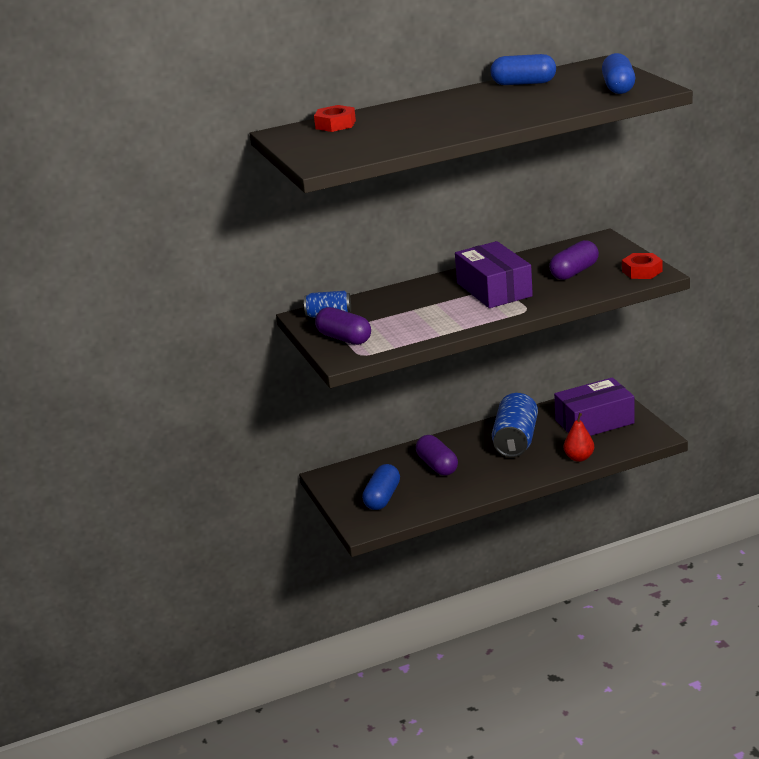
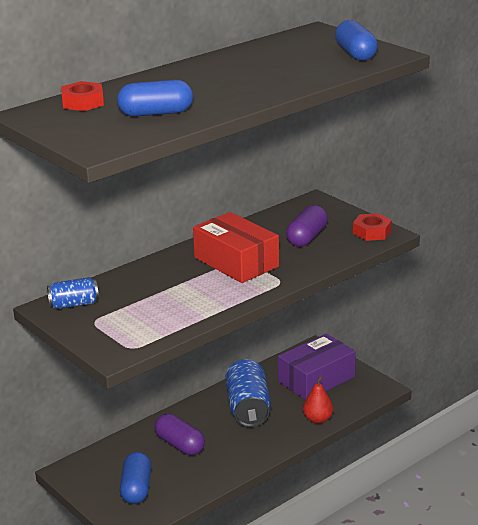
camera: 20 degrees left, 0 degrees up
(344, 338) = (104, 330): purple capsule -> none
(494, 289) = (236, 262): purple box -> red box
(523, 83) = (256, 52): blue capsule -> blue capsule (156, 113)

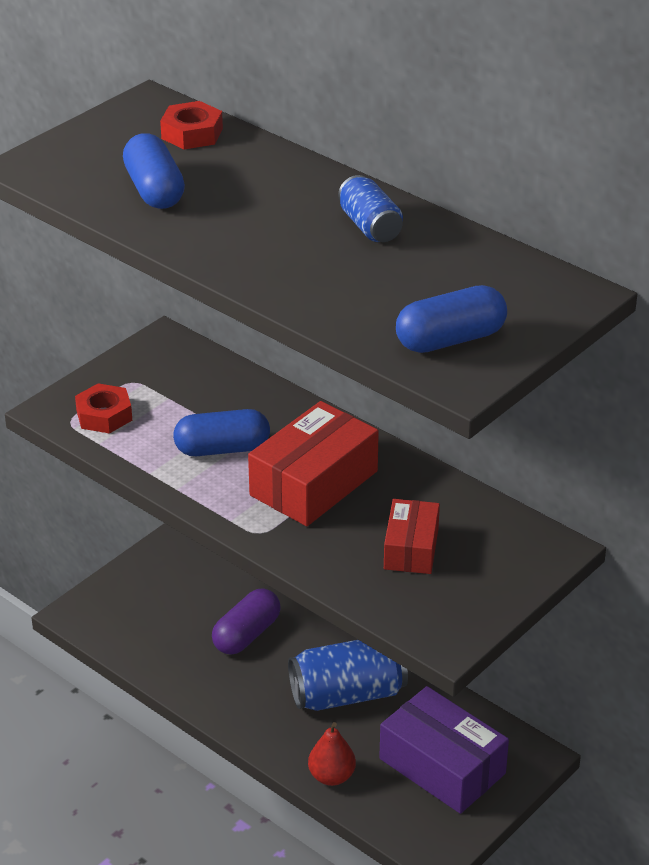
camera: 80 degrees right, 10 degrees up
(74, 304) = (174, 359): blue can -> blue can (370, 226)
(136, 488) = (148, 608): blue capsule -> blue capsule (222, 449)
(307, 237) = (411, 548): purple capsule -> red box
(372, 232) = (447, 621): red nut -> red nut (104, 415)

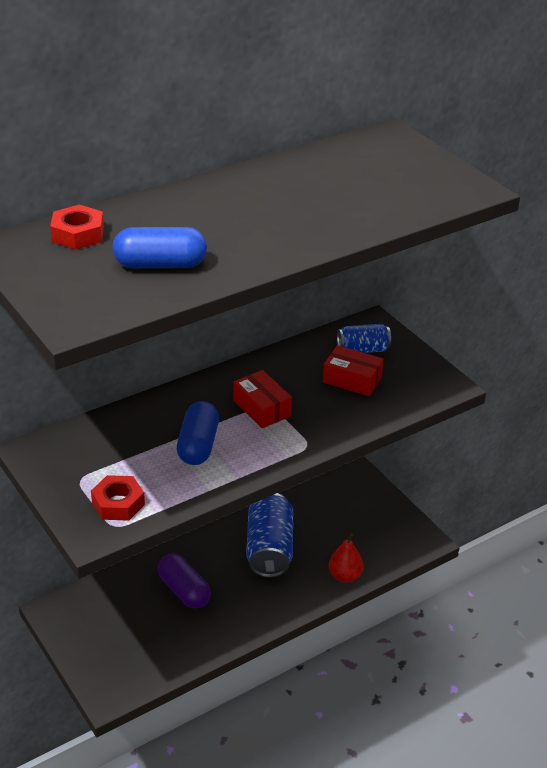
camera: 75 degrees left, 0 degrees up
(313, 483) = (262, 408): red box -> red box, size x0.60
(370, 226) = (270, 186): blue can -> blue can (363, 350)
(442, 766) = (353, 519): purple box -> none
(450, 340) = (428, 184): blue capsule -> none

